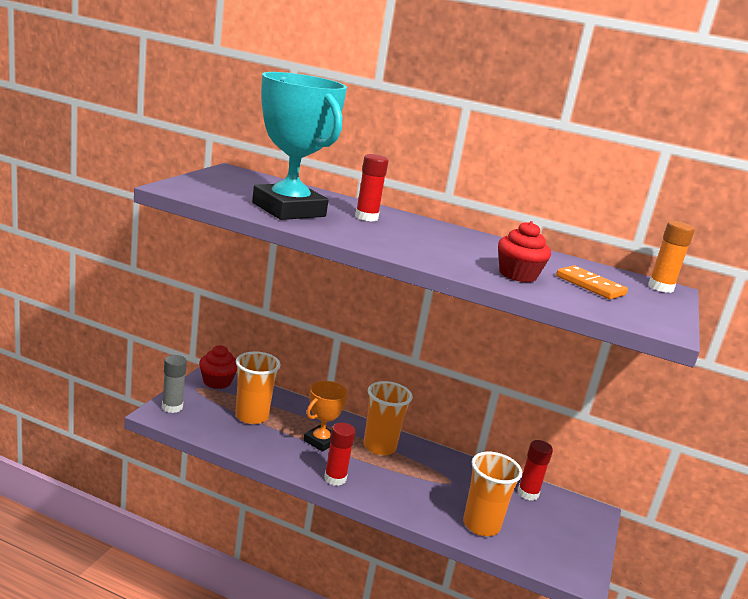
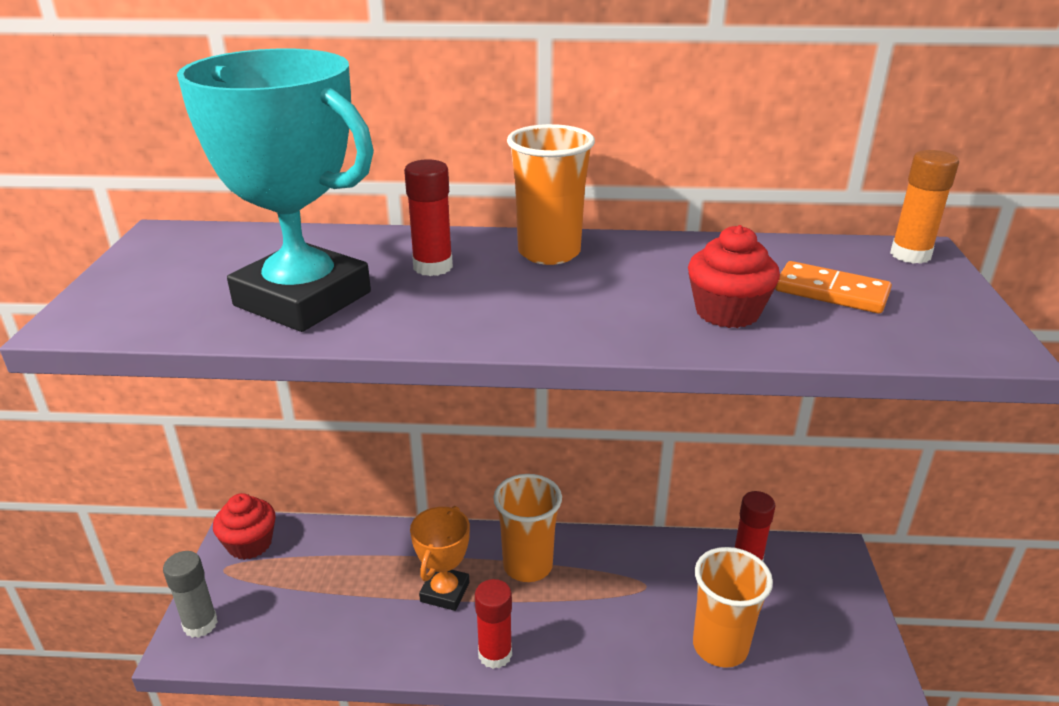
camera: 15 degrees left, 10 degrees up
(251, 416) = (327, 589): orange cup -> orange cup (549, 253)

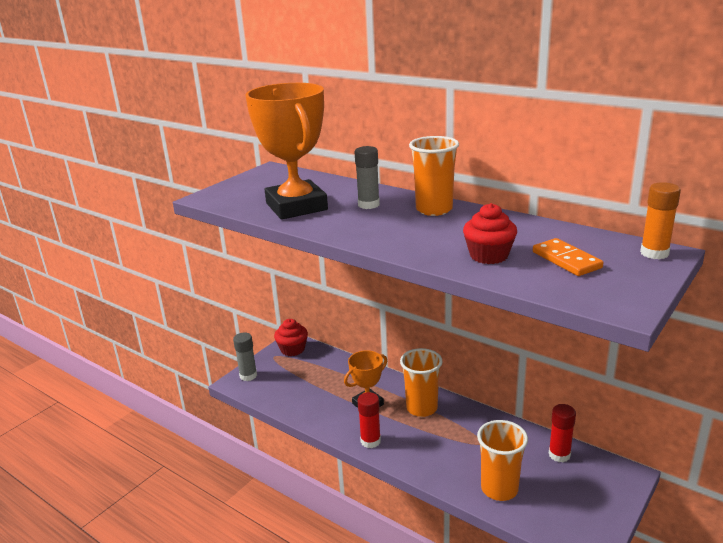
camera: 35 degrees right, 5 degrees down
(303, 299) = (296, 206): turquoise trophy -> orange trophy
(433, 267) = (368, 205): red glue stick -> grey glue stick

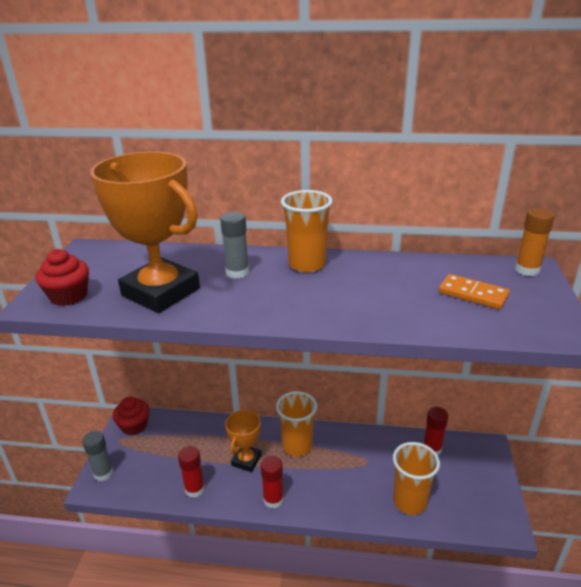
camera: 30 degrees left, 5 degrees up
(310, 410) = (194, 489): none -> red glue stick
(489, 255) = (407, 306): red cupcake -> red cupcake (68, 296)

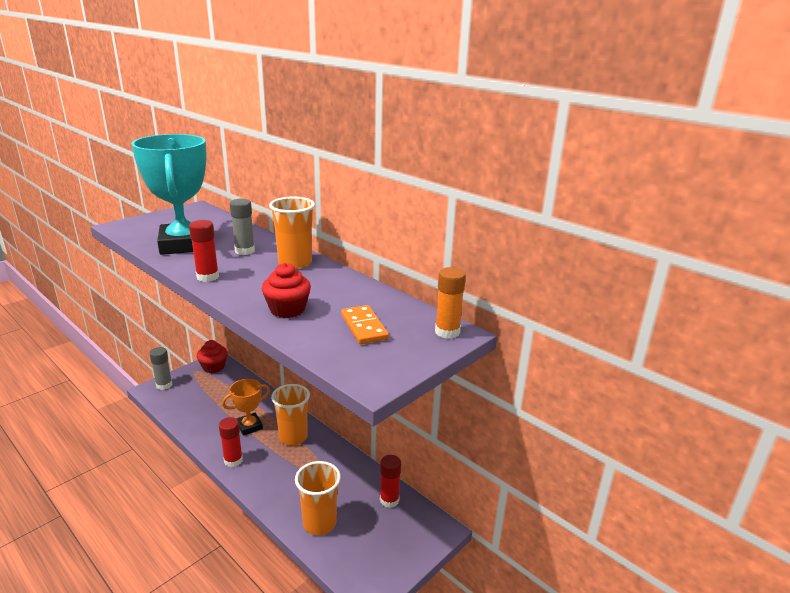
camera: 35 degrees right, 5 degrees down
(68, 296) = (139, 228): red cupcake -> red cupcake (287, 309)
(161, 292) = (184, 244): orange trophy -> turquoise trophy
(194, 489) = (198, 424): red glue stick -> red glue stick (207, 277)

